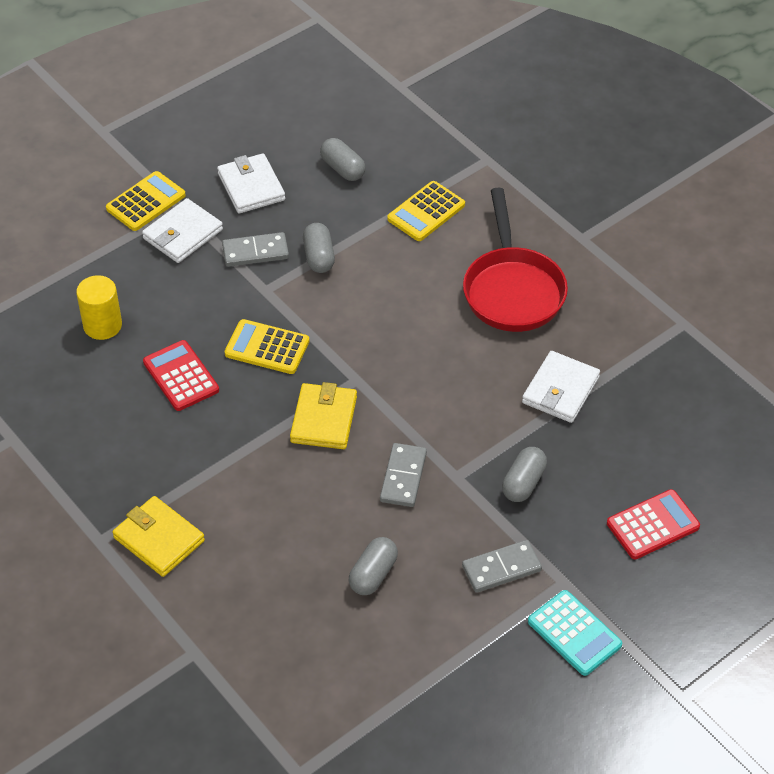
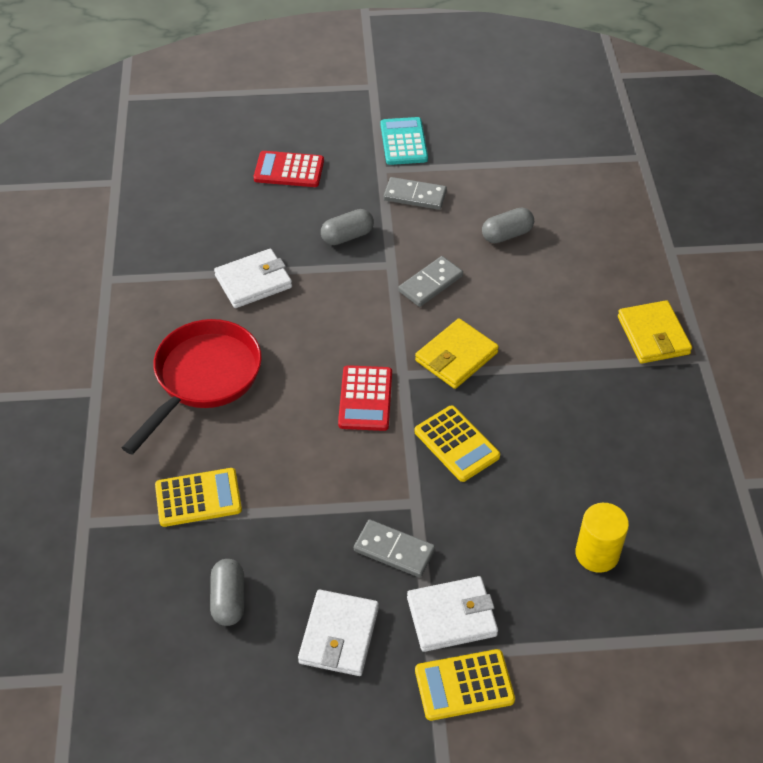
camera: 145 degrees left, 0 degrees up
(181, 376) = (552, 459): red calculator -> red calculator (365, 399)
(319, 257) = (338, 509): grey capsule -> none

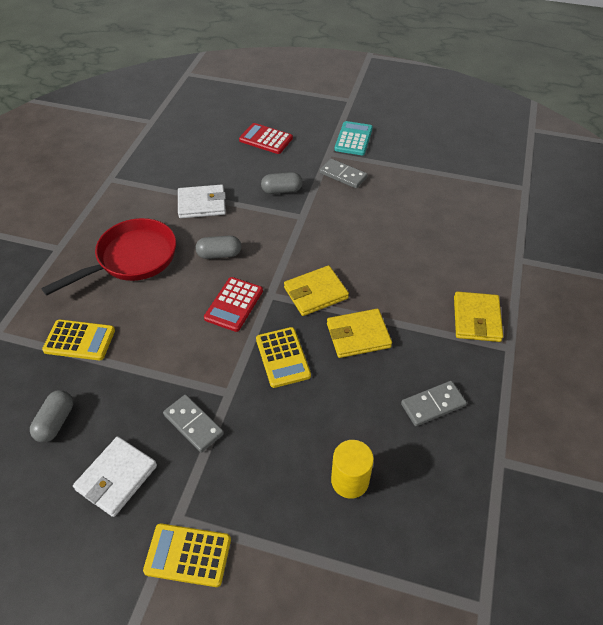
camera: 20 degrees right, 0 degrees up
(430, 283) = (323, 236): grey domino -> grey domino (433, 404)
(451, 616) = (208, 493): white wallet -> none
(507, 235) = (396, 217): grey capsule -> grey capsule (219, 254)
(530, 393) = (358, 335): none -> yellow wallet

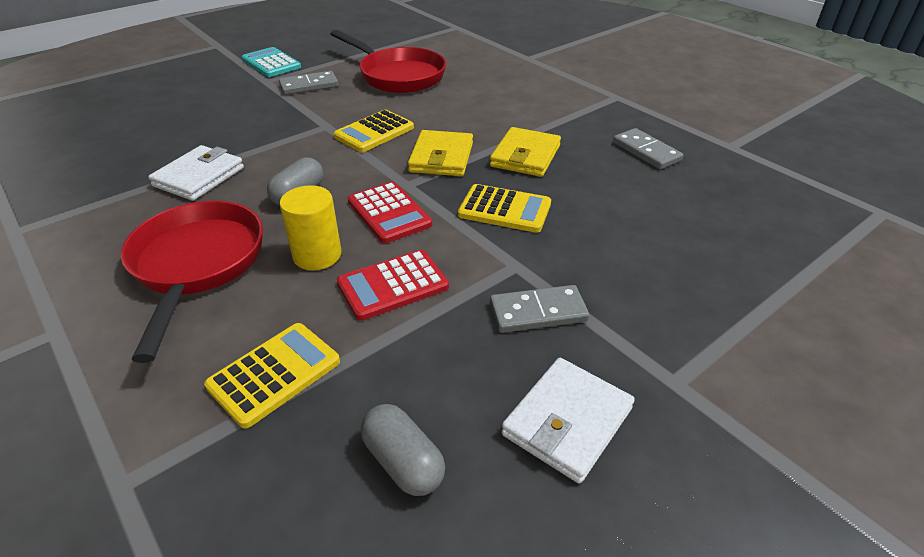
camera: 55 degrees left, 10 degrees down
(117, 478) = (567, 422): white wallet -> white wallet turned 60 degrees clockwise
(188, 555) = (736, 392): yellow calculator -> yellow calculator (374, 132)
(266, 139) = (178, 103): red calculator -> red calculator (393, 285)
(282, 190) = (270, 122): grey capsule -> none
(350, 480) = (702, 229): yellow cylinder -> yellow cylinder (317, 255)
(404, 206) = (398, 75): none -> red pan
(433, 404) = (646, 151): grey domino -> grey domino turned 45 degrees counterclockwise
(476, 319) = (571, 97): yellow wallet -> none

